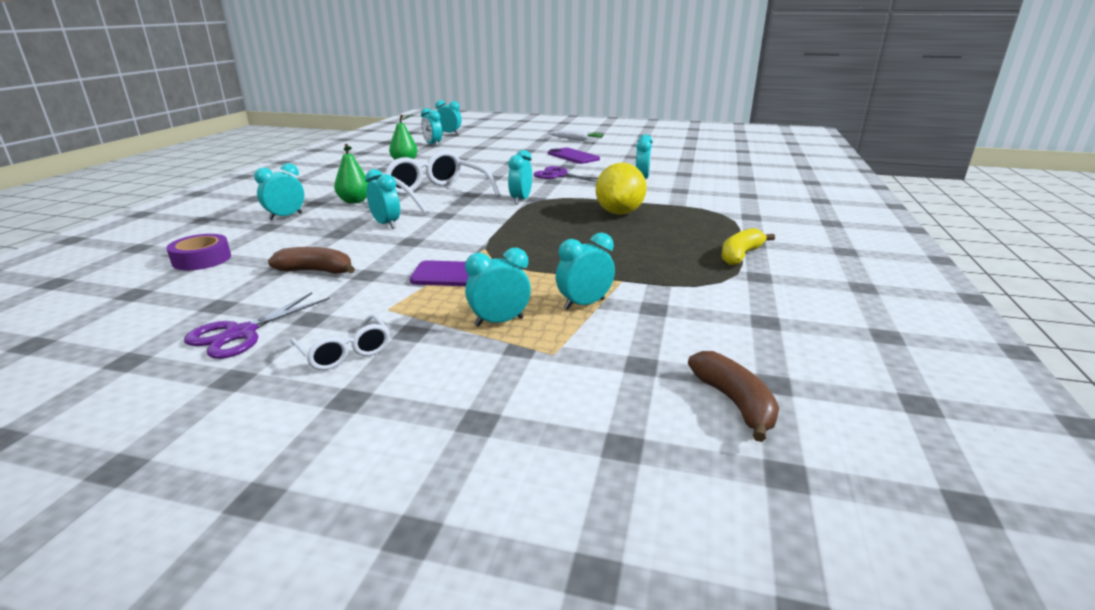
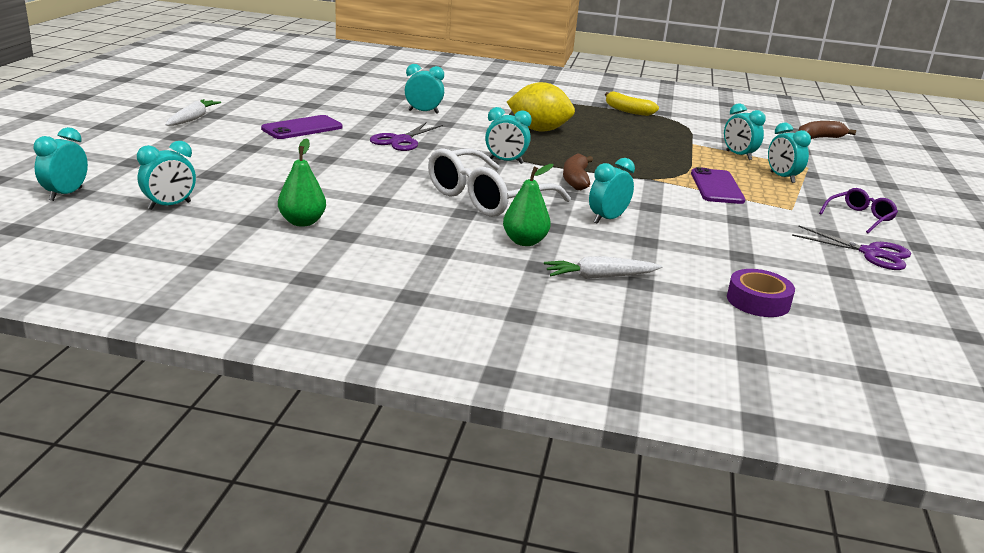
camera: 95 degrees left, 0 degrees up
(285, 216) = (600, 277): turquoise clock -> white carrot
(316, 271) = (746, 240): brown banana -> brown banana (576, 180)
(345, 352) = (860, 217): white glasses -> purple glasses

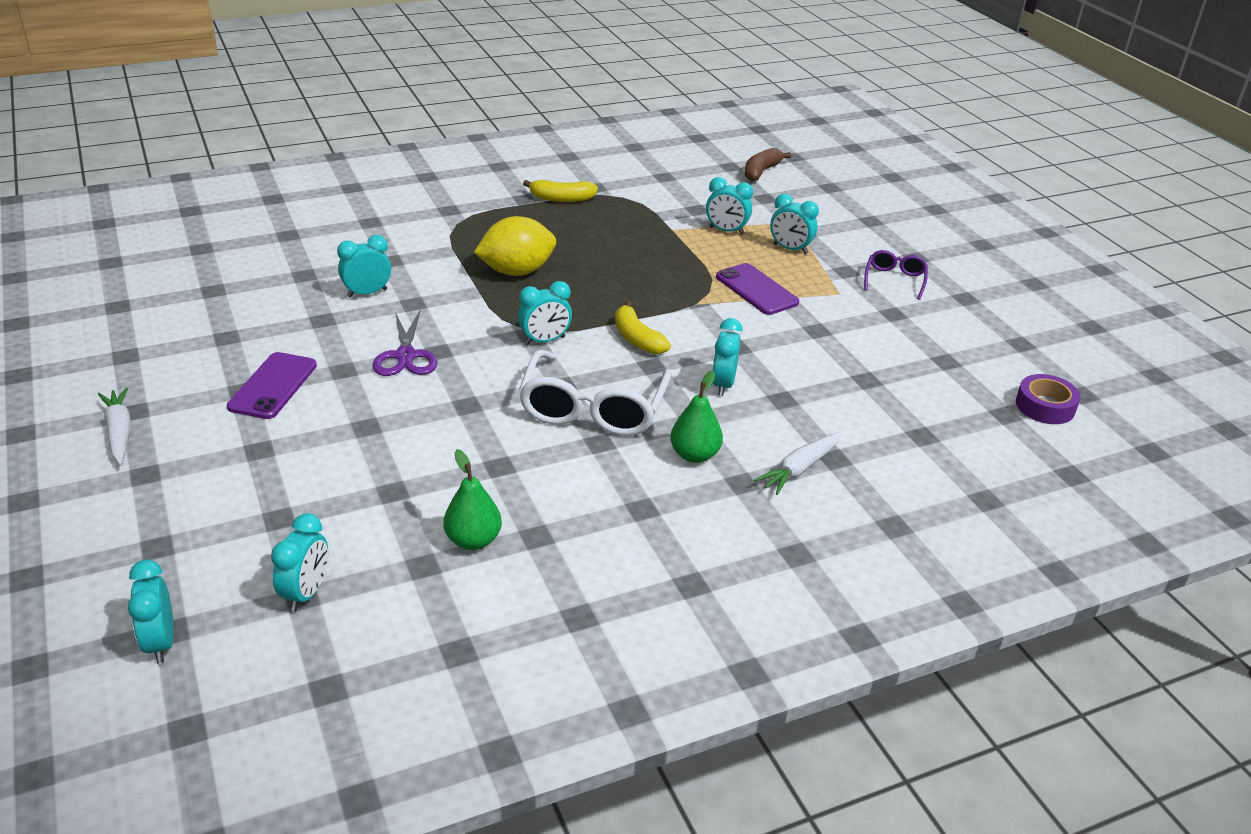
camera: 35 degrees left, 10 degrees up
(576, 180) = (637, 339): brown banana -> yellow banana
(758, 301) = (931, 433): purple tape -> purple tape (1045, 406)
(871, 253) = (944, 326): purple scissors -> none

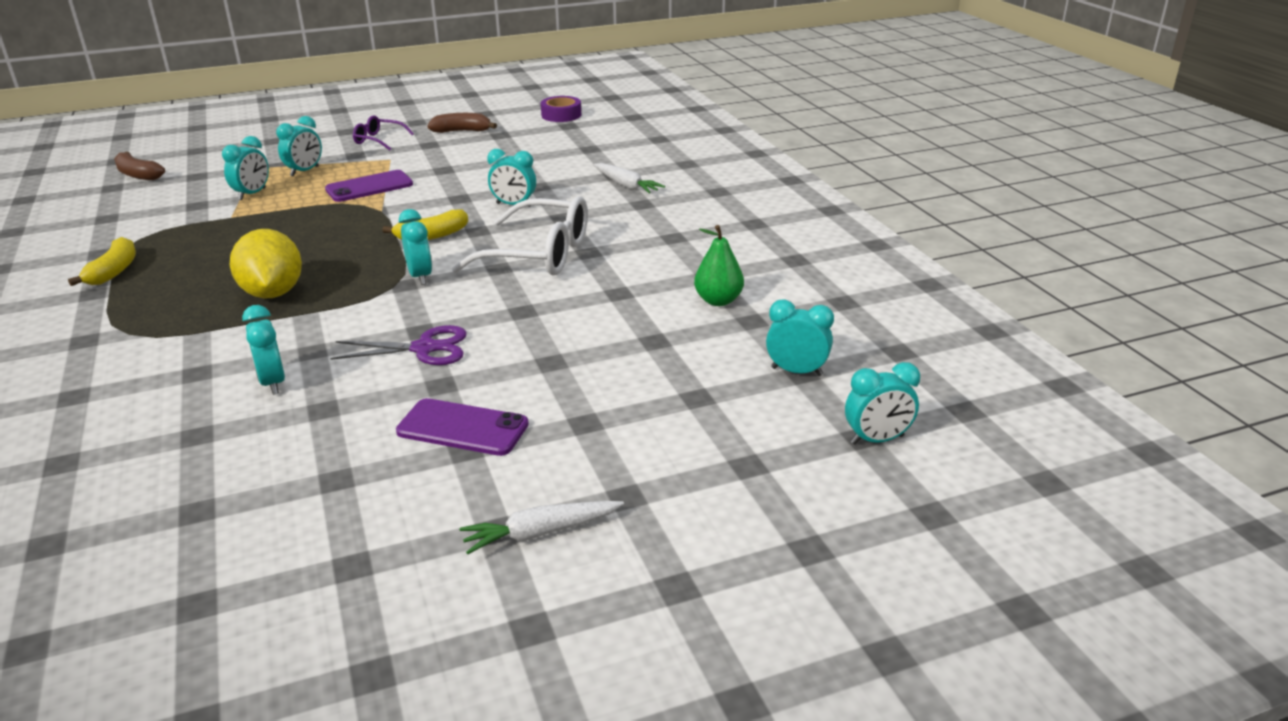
camera: 85 degrees left, 5 degrees down
(694, 455) = (608, 218): green pear -> none
(946, 332) = (461, 131): none -> brown banana

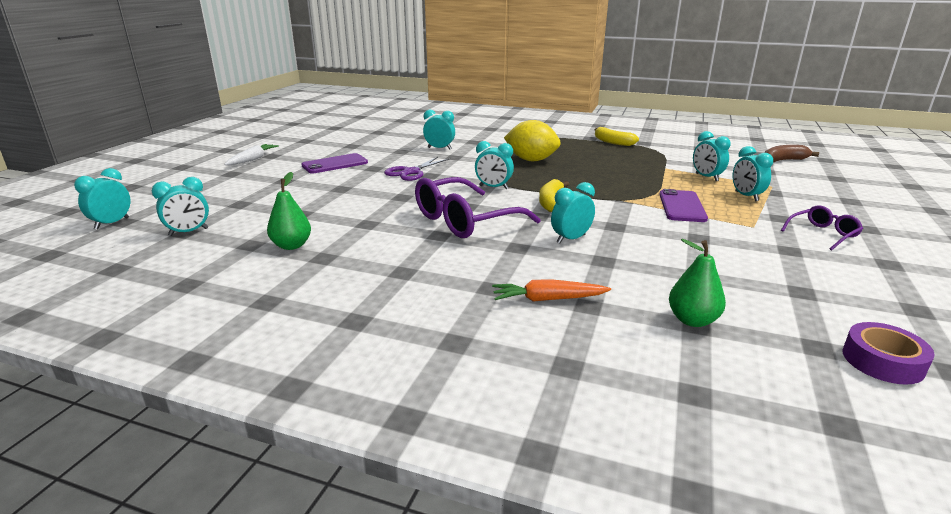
camera: 130 degrees right, 5 degrees down
(461, 131) = (832, 276): brown banana -> none
(539, 254) = (464, 221): white glasses -> purple glasses
(586, 150) = (692, 320): none -> green pear
(626, 185) = (548, 299): white carrot -> orange carrot

